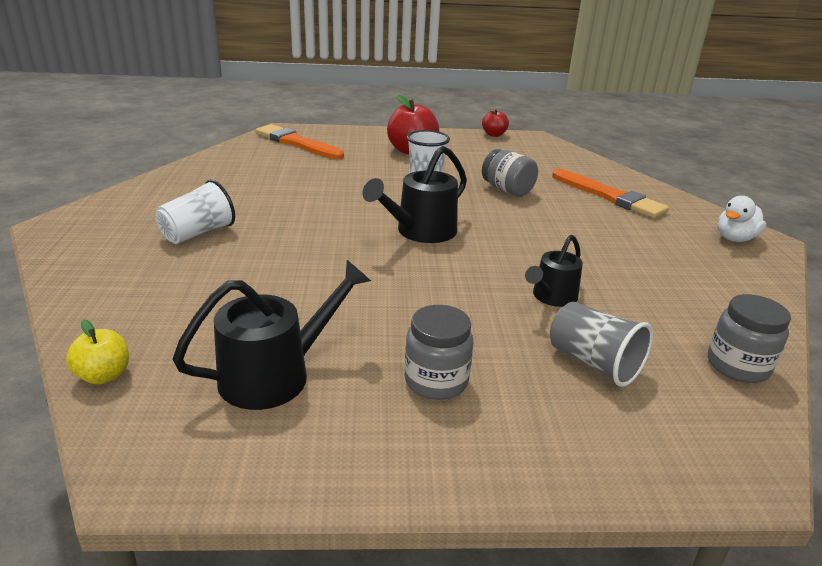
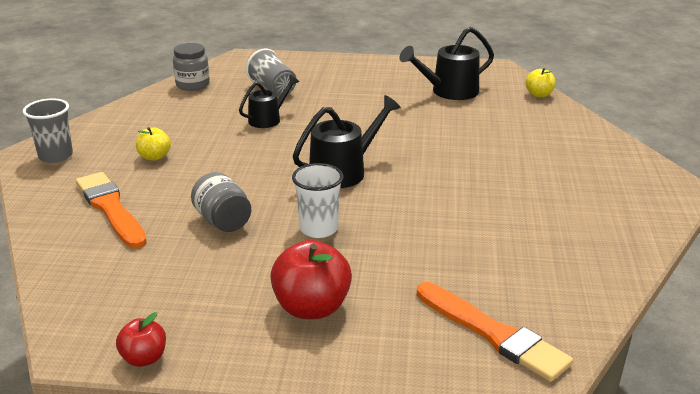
camera: 170 degrees left, 0 degrees up
(198, 233) = (544, 176): white cup -> none
(436, 381) = (364, 86): grey jar -> none
(633, 241) = (154, 157): none -> yellow apple
(735, 238) = (56, 156): white duck -> grey cup

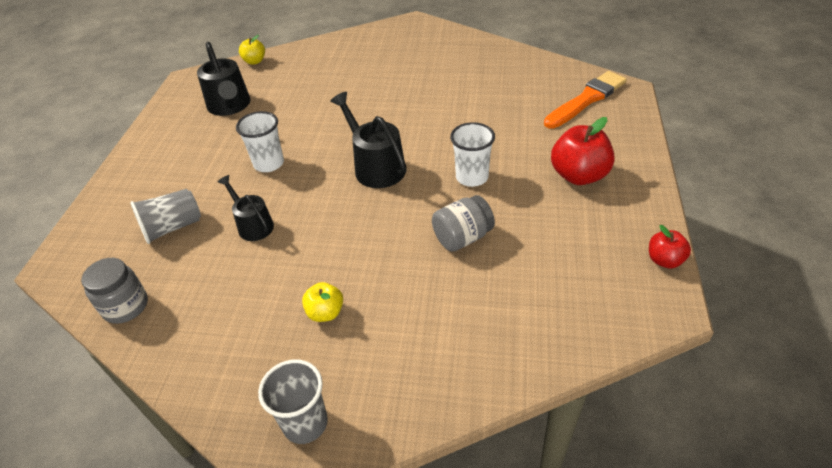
camera: 85 degrees left, 15 degrees up
(111, 209) = (440, 331): orange brush -> none
(353, 118) = (269, 163): none -> white cup

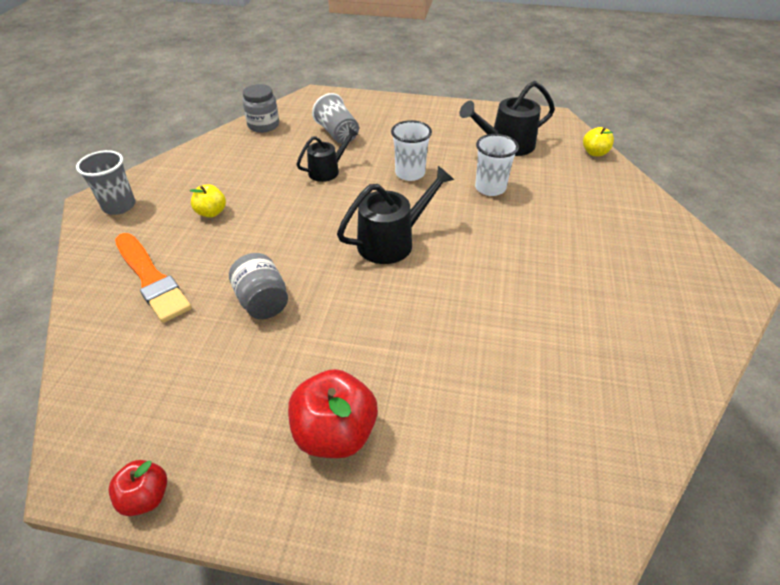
camera: 90 degrees right, 0 degrees up
(472, 177) = (357, 318): white cup -> white cup (490, 188)
(586, 99) = (529, 490): orange brush -> orange brush (151, 279)

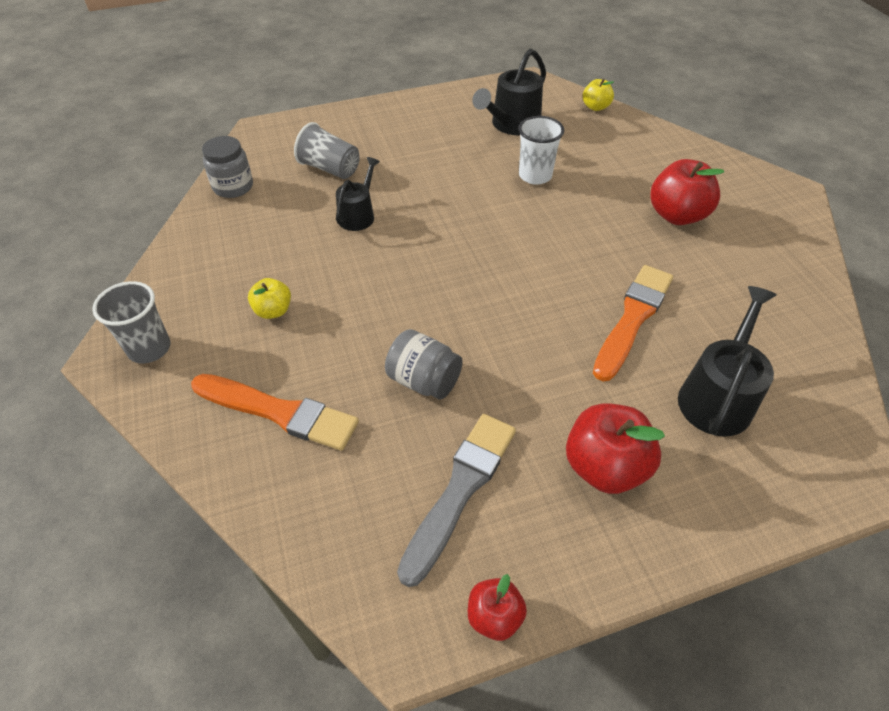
camera: 30 degrees left, 5 degrees up
(212, 391) = (460, 490): none -> grey brush
(392, 242) = (492, 266): black watering can -> black watering can (717, 396)
(410, 173) = (446, 187): white cup -> none
(471, 328) = (633, 318): none -> orange brush
(592, 262) = (676, 215): none -> red apple

